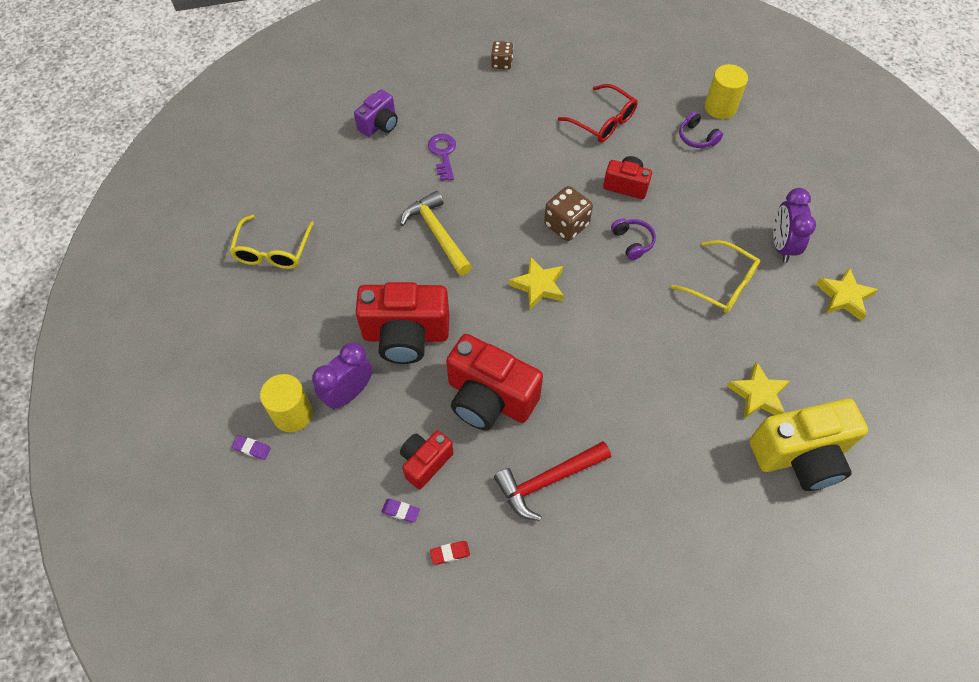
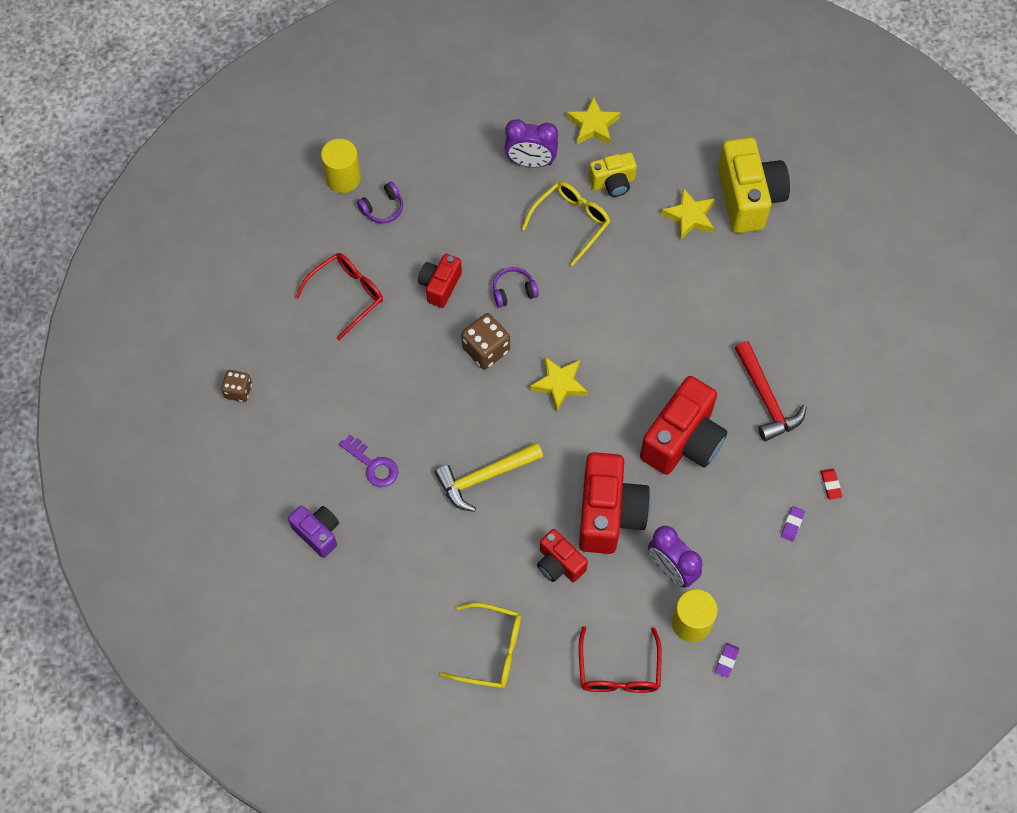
camera: 85 degrees left, 5 degrees up
(248, 352) = (619, 670): none -> red glasses
(425, 462) = (745, 501): red camera -> red camera (559, 564)
(443, 154) = (373, 465): purple key -> purple key turned 135 degrees counterclockwise
(779, 319) = (613, 183): none -> yellow camera

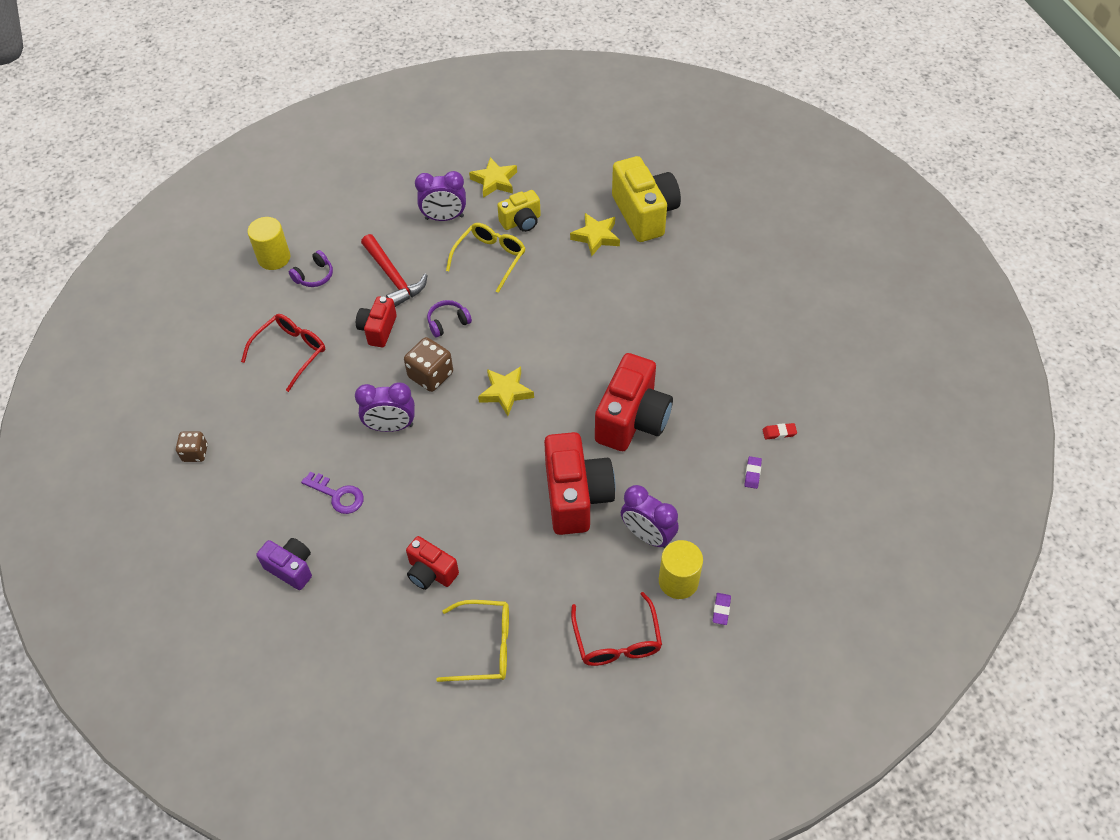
camera: 10 degrees left, 10 degrees down
(436, 400) = (391, 426): none -> purple clock
(484, 477) = (449, 486): yellow hammer -> none
(559, 564) = (537, 551): red camera -> red camera (431, 572)
(766, 399) = (701, 371): red hammer -> red hammer (393, 277)
(830, 485) = (779, 432): red eraser -> red eraser turned 75 degrees counterclockwise

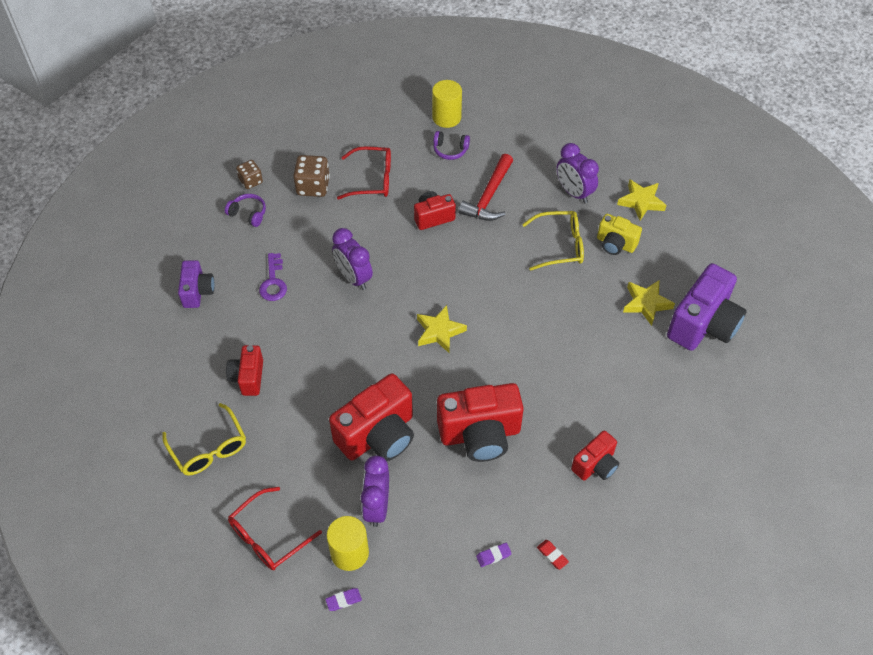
camera: 55 degrees right, 0 degrees up
(430, 375) = (418, 274): brown dice -> brown dice (313, 186)
(448, 322) = (475, 255): purple headphones -> purple headphones (248, 214)
(644, 214) = (703, 324): yellow camera -> purple camera
(719, 357) = (595, 465): none -> red camera

